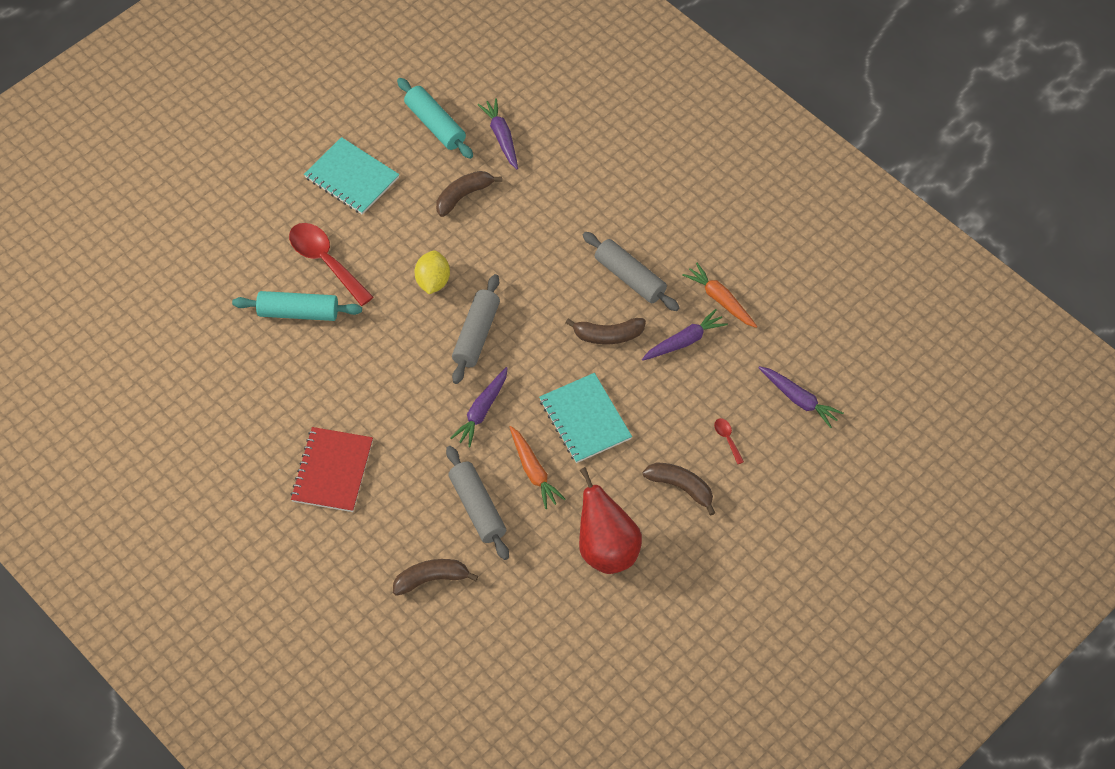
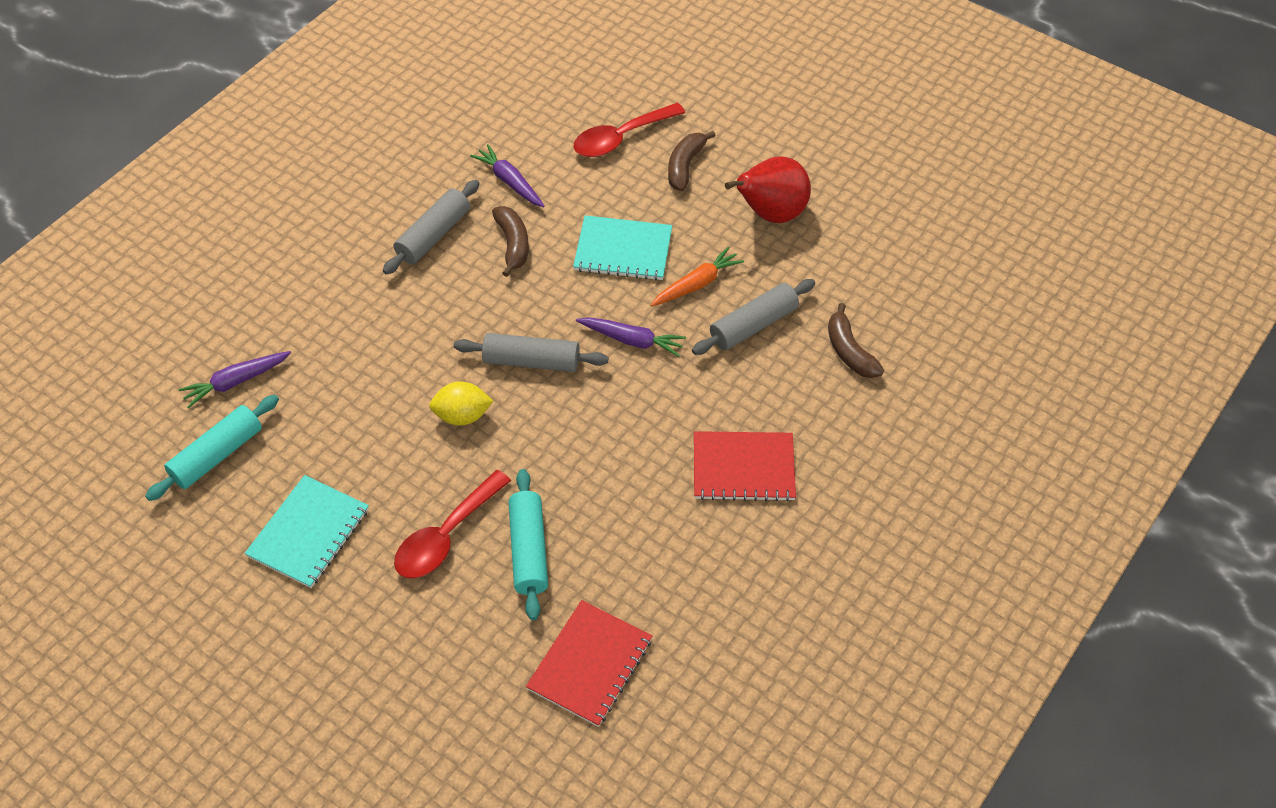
camera: 100 degrees left, 5 degrees down
(193, 339) = (590, 664): none -> red notebook
(463, 196) = (330, 406): brown banana -> none
(585, 419) = (623, 250): turquoise notebook -> turquoise notebook turned 45 degrees clockwise
(720, 300) = (453, 159): orange carrot -> none
(727, 439) = (621, 138): red spoon -> red spoon, size x2.30
(799, 399) = (564, 91): purple carrot -> none

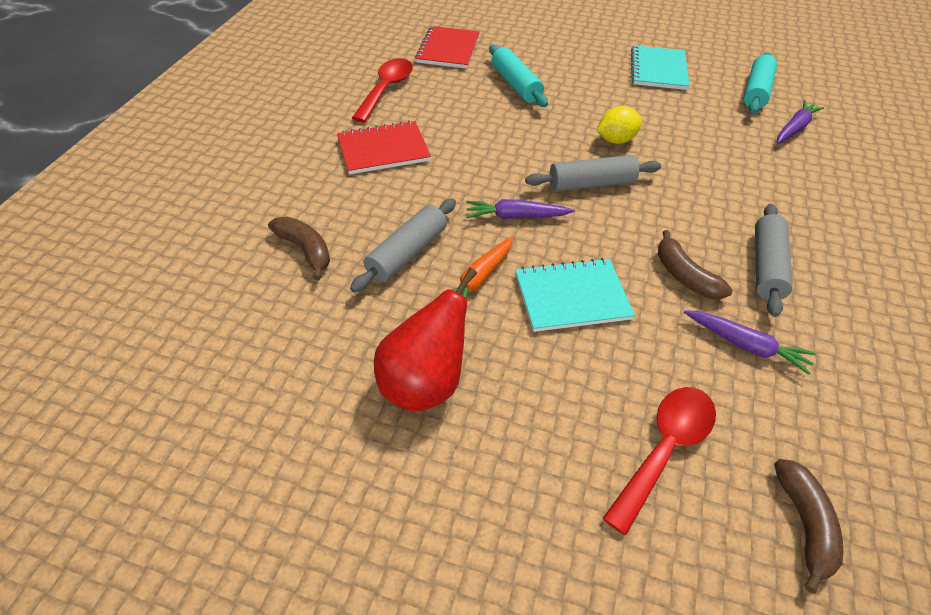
camera: 160 degrees right, 5 degrees down
(446, 536) = (573, 82): red spoon -> red spoon (386, 89)
(685, 166) = (558, 427): brown banana -> brown banana (804, 525)

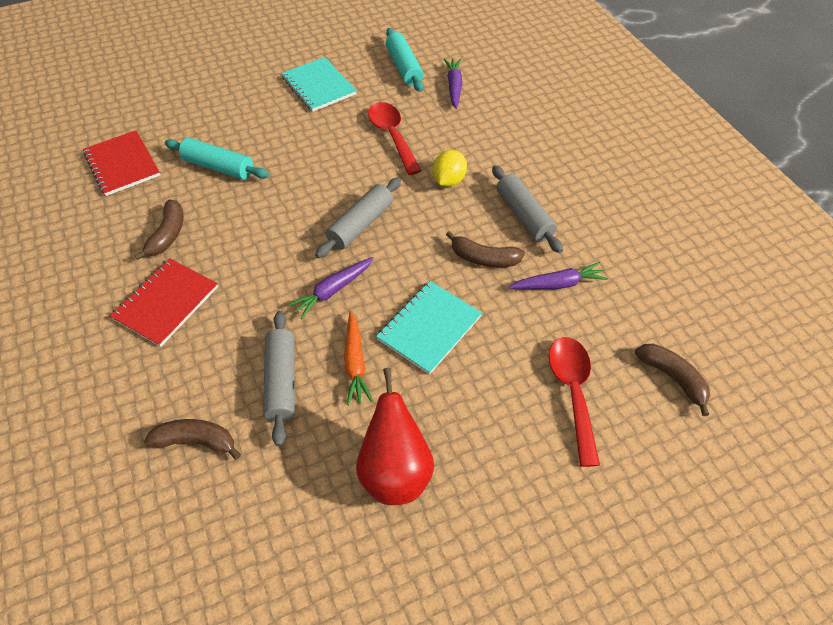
camera: 40 degrees left, 5 degrees up
(386, 89) = (106, 241): red spoon -> red spoon (392, 136)
(431, 108) = (168, 235): none -> brown banana
(616, 140) = (344, 173): yellow lemon -> yellow lemon (449, 180)

